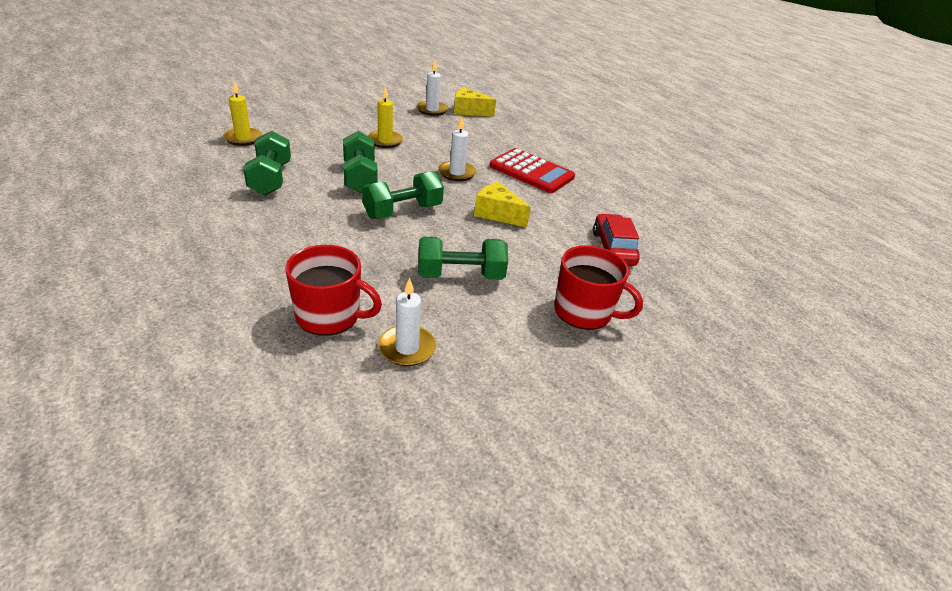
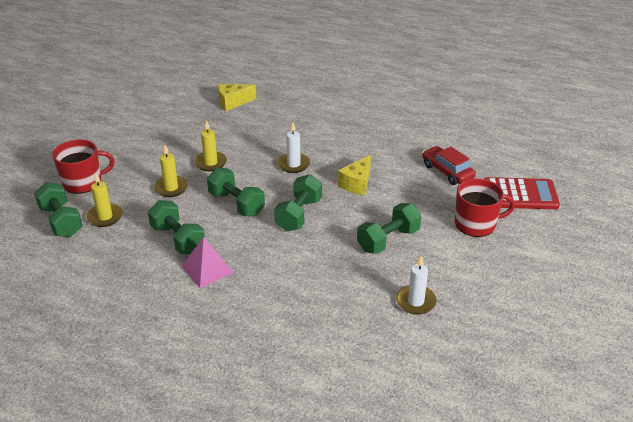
camera: 30 degrees left, 0 degrees up
(208, 127) = (61, 221): none -> green dumbbell
(256, 211) = (207, 269): none -> pink pyramid
(325, 143) = (171, 188): none -> yellow candle
(330, 316) = (352, 309): red mug -> red mug (83, 182)
(432, 110) = (205, 115): white candle -> none
(497, 214) = (357, 183): yellow cheese -> yellow cheese turned 60 degrees counterclockwise
(531, 172) = (338, 137): red calculator -> red calculator (520, 194)

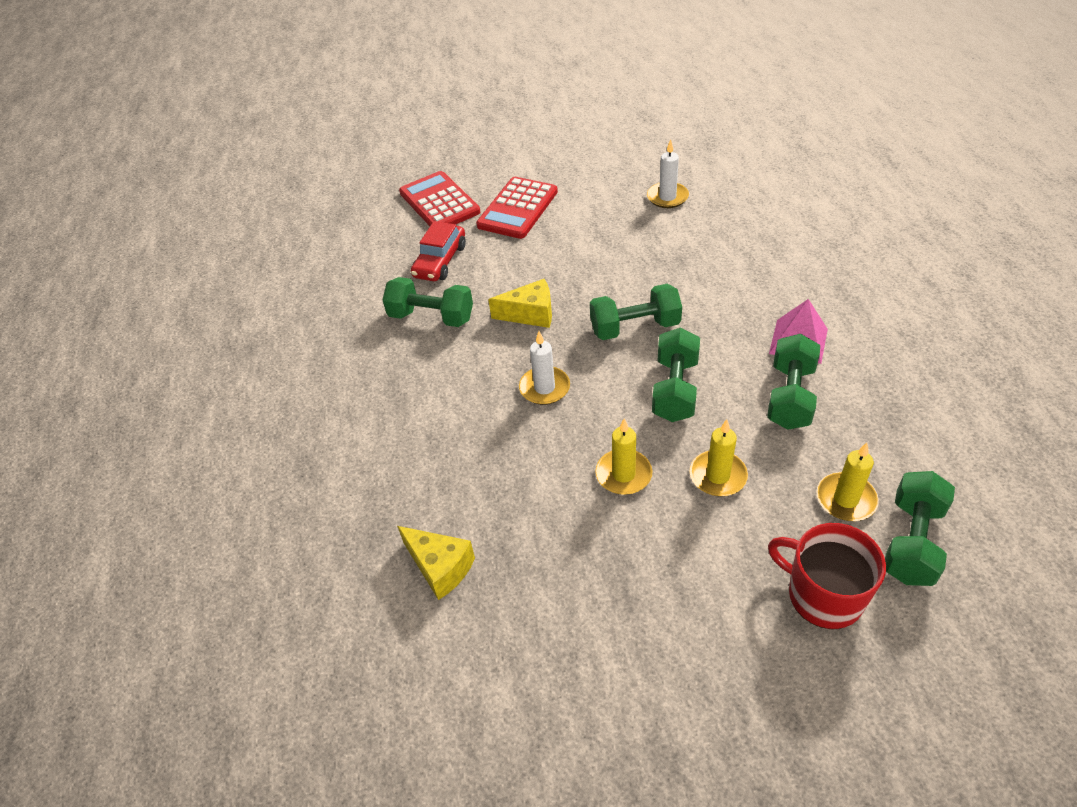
camera: 120 degrees left, 10 degrees up
(388, 240) = (604, 247): green dumbbell -> green dumbbell (431, 317)
(476, 224) = (518, 209): red mug -> red calculator

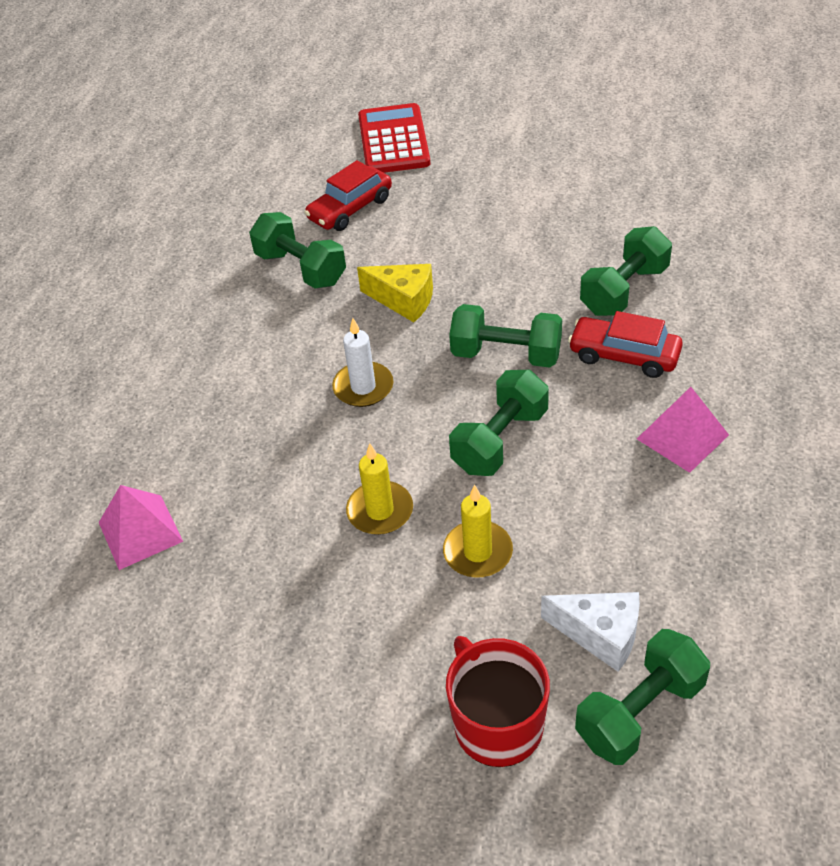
camera: 25 degrees right, 0 degrees up
(440, 567) = (140, 532): yellow cheese -> pink pyramid
(518, 209) = (473, 173): red calculator -> none
(667, 197) = (654, 212): white candle -> none
(718, 300) = (624, 355): none -> red car
(790, 396) = (624, 497): green dumbbell -> green dumbbell (624, 290)
(846, 499) = (600, 635): yellow candle -> white cheese

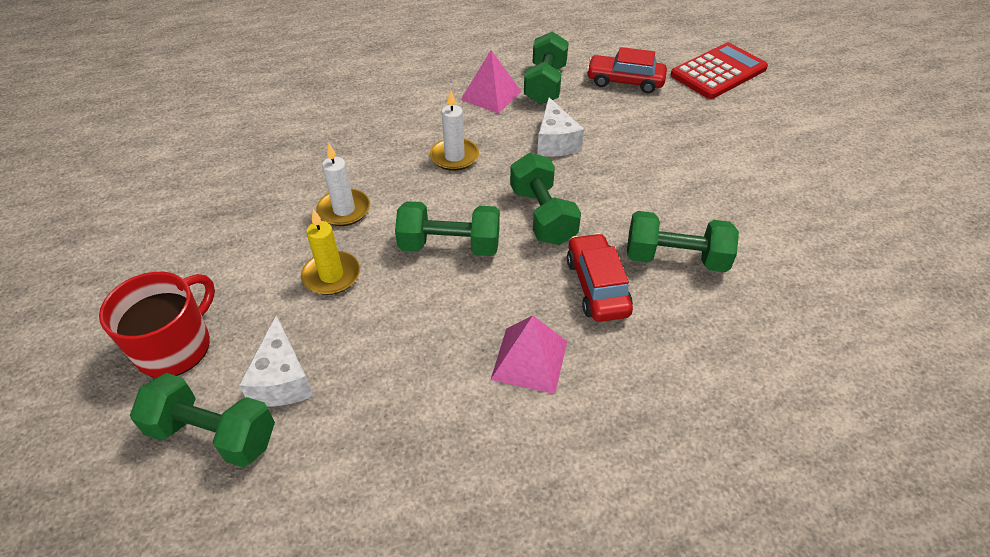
camera: 55 degrees right, 0 degrees up
(140, 532) = (272, 116): pink pyramid -> pink pyramid (491, 95)
(380, 511) = (344, 210): yellow candle -> white candle
(404, 300) = (555, 142): yellow cheese -> white cheese

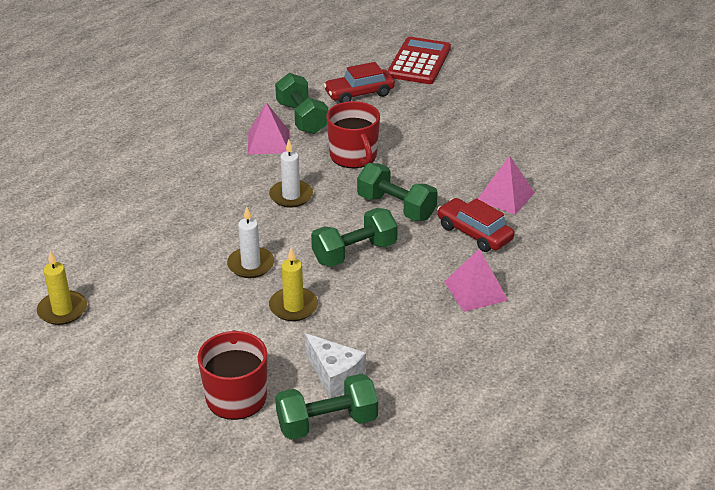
camera: 35 degrees left, 10 degrees down
(155, 177) = (62, 310): none -> yellow candle
(555, 142) = (354, 156): white cheese -> red mug
(675, 258) = (505, 196): green dumbbell -> pink pyramid

